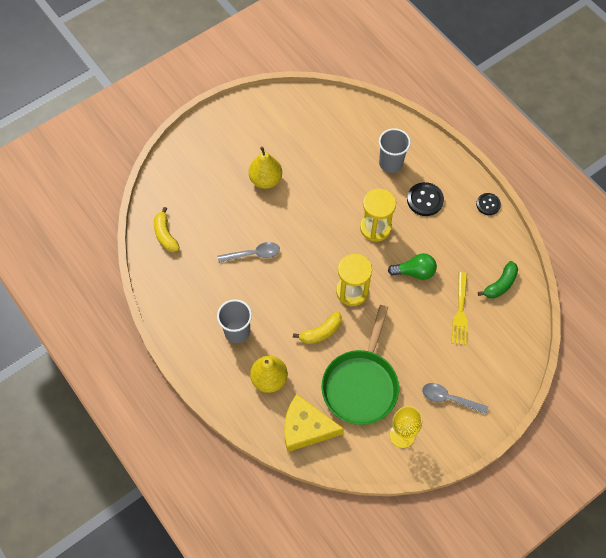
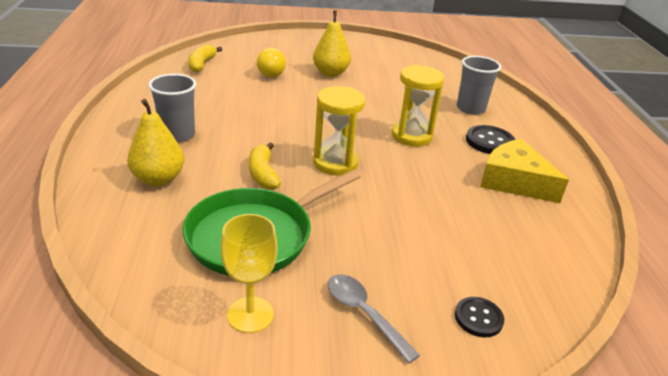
camera: 30 degrees right, 30 degrees down
(223, 211) = (269, 73): none -> yellow light bulb
(253, 254) = (263, 101): grey spoon -> none
(306, 428) = (139, 237): yellow cheese -> yellow cheese (514, 181)
(321, 332) = (263, 174): yellow banana -> yellow banana turned 75 degrees clockwise
(414, 272) = (427, 182): green light bulb -> none
(460, 312) = (460, 238): yellow fork -> none
(488, 204) = (571, 174): black button -> black button (478, 318)
(500, 284) = (542, 240): green banana -> none

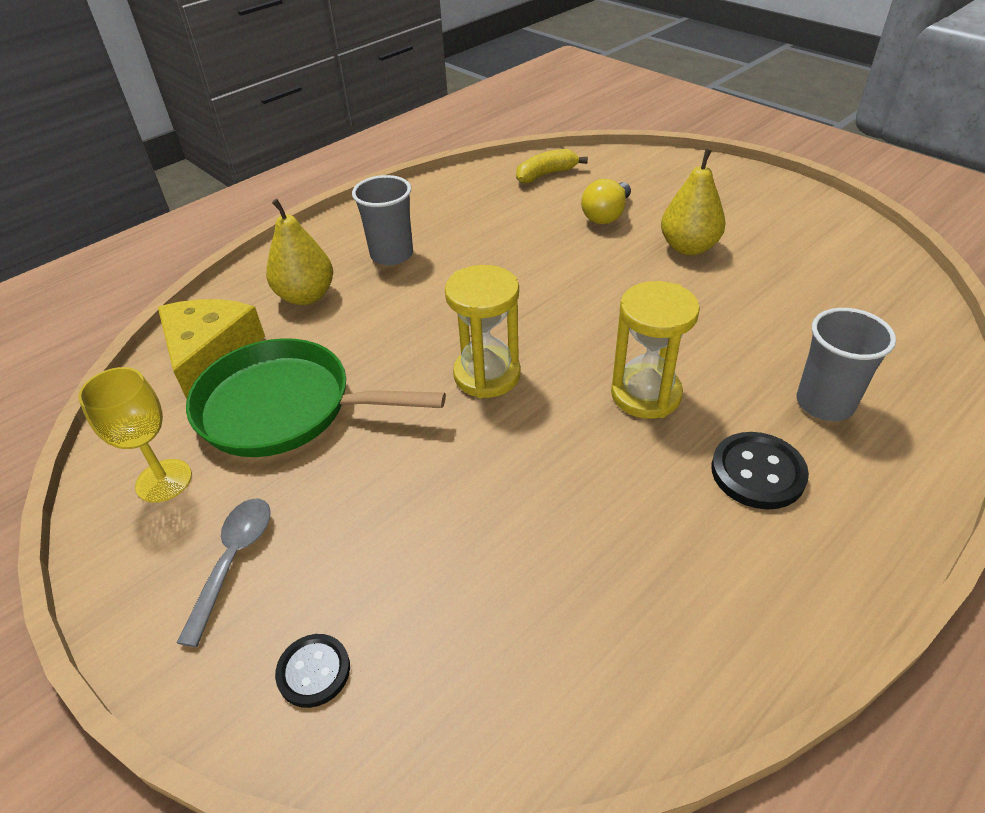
camera: 55 degrees right, 10 degrees up
(263, 174) = (395, 344): yellow banana -> none
(514, 181) = (683, 555): yellow cheese -> yellow cheese (210, 353)

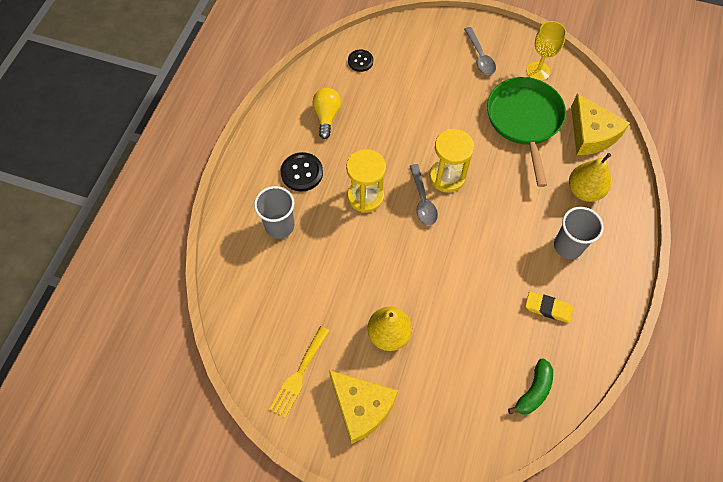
camera: 150 degrees right, 20 degrees up
(284, 408) = (524, 121): green pan -> green pan turned 75 degrees counterclockwise
(313, 671) = (422, 39): black button -> black button (360, 61)
(472, 217) = (548, 308): none -> yellow eraser
(546, 175) = (533, 391): yellow banana -> green banana
(550, 358) = (422, 200): none -> grey spoon
(606, 215) = (459, 350): yellow light bulb -> yellow light bulb (326, 116)
(752, 208) = (361, 407): none -> yellow cheese
(827, 247) = (299, 374): none -> yellow fork

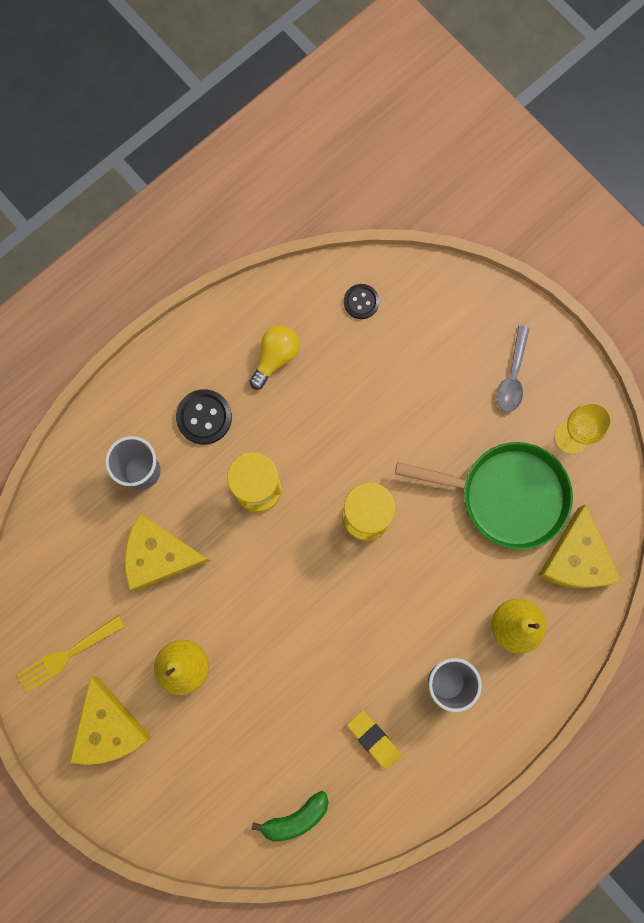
camera: 30 degrees right, 15 degrees up
(325, 272) = (159, 555): none -> yellow cheese
(422, 200) = (319, 531): grey spoon -> none
(524, 121) = (506, 495): green pan -> green pan turned 75 degrees clockwise

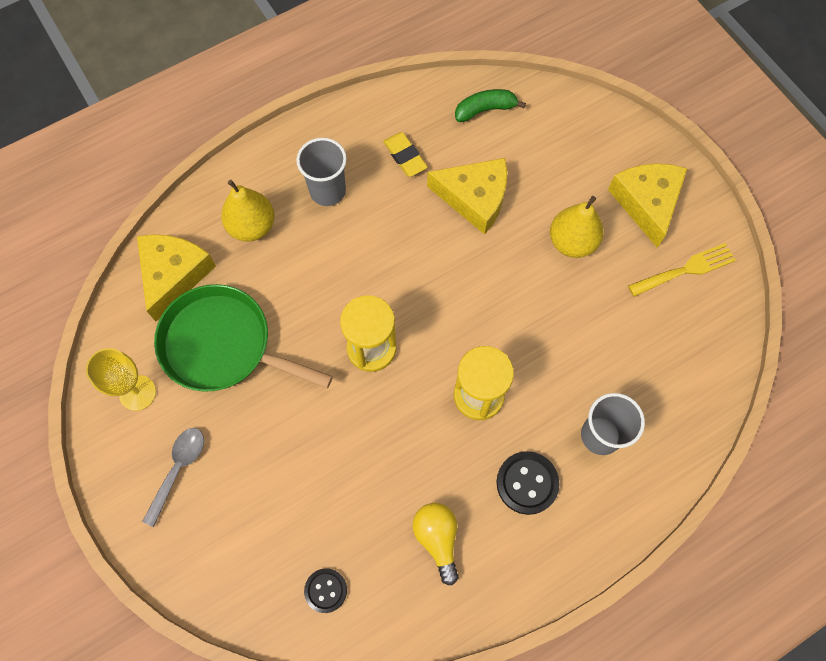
camera: 170 degrees left, 10 degrees down
(159, 555) = (588, 346): yellow cheese -> yellow cheese (474, 198)
(275, 358) = (437, 539): yellow light bulb -> yellow light bulb turned 120 degrees clockwise

